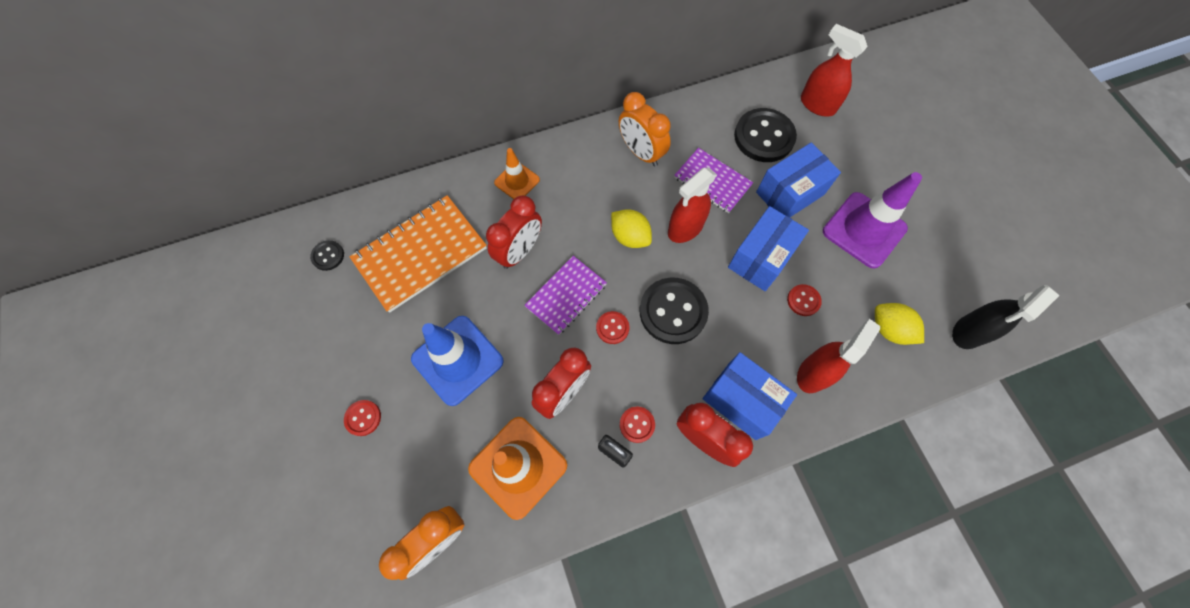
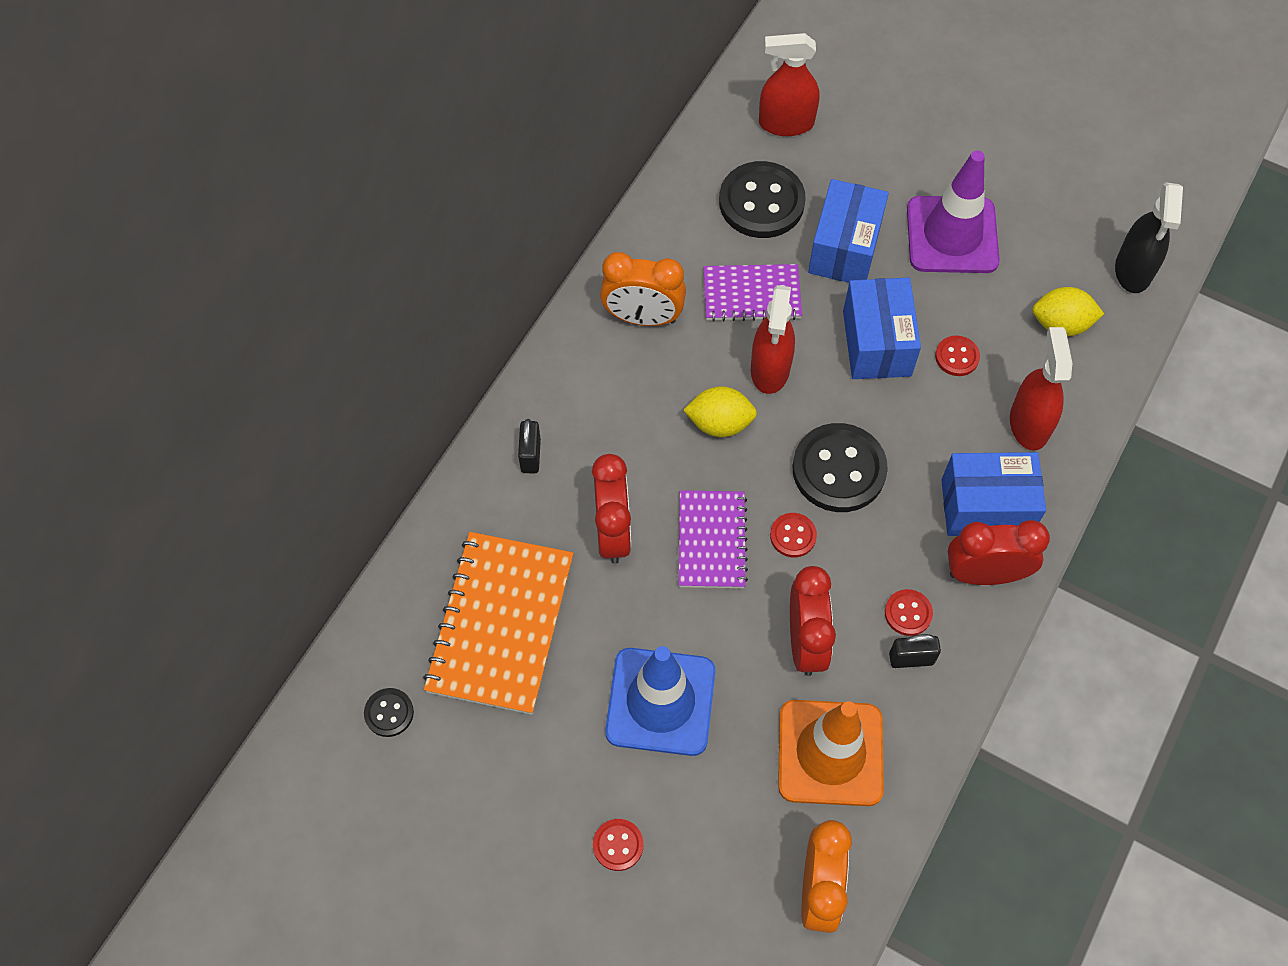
camera: 40 degrees left, 5 degrees down
(517, 181) = (530, 456): orange traffic cone -> black padlock

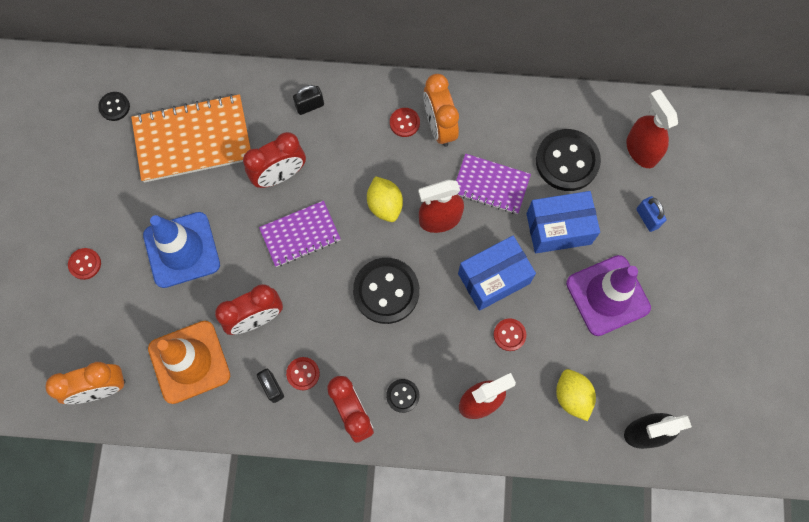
camera: 65 degrees right, 10 degrees up
(752, 294) = (491, 185): purple notebook -> purple notebook turned 45 degrees counterclockwise
(793, 536) = (325, 282): red button -> red button (404, 123)
(874, 155) = (647, 218): none -> blue padlock
(986, 507) = (402, 396): blue box -> black button

